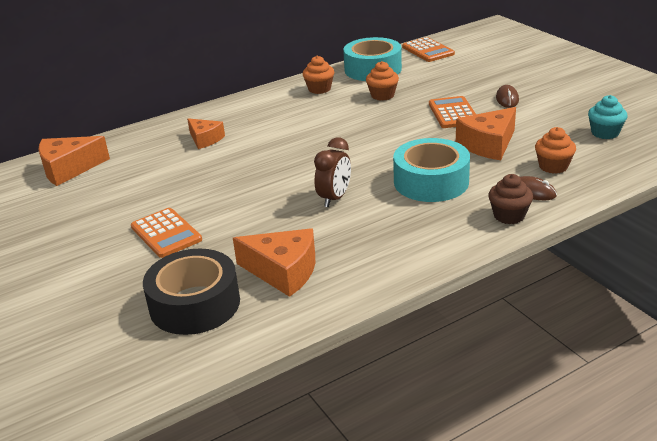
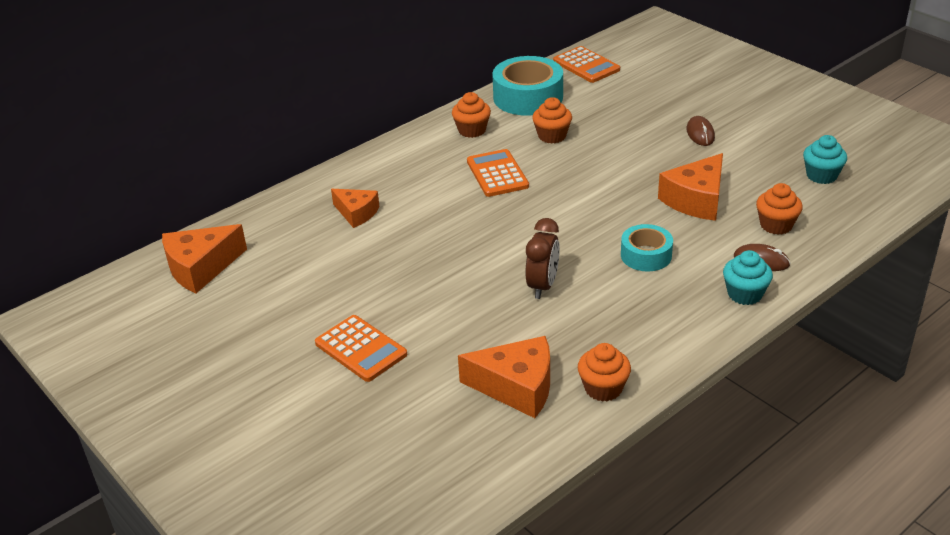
camera: 10 degrees left, 5 degrees up
(195, 304) = (431, 438): black tape -> none
(358, 278) = (603, 388): none -> orange cupcake
(431, 182) = (646, 255): turquoise tape -> turquoise tape, size x0.59
(453, 113) = (643, 157): orange calculator -> orange calculator (497, 174)
(509, 216) = (744, 294): brown cupcake -> turquoise cupcake

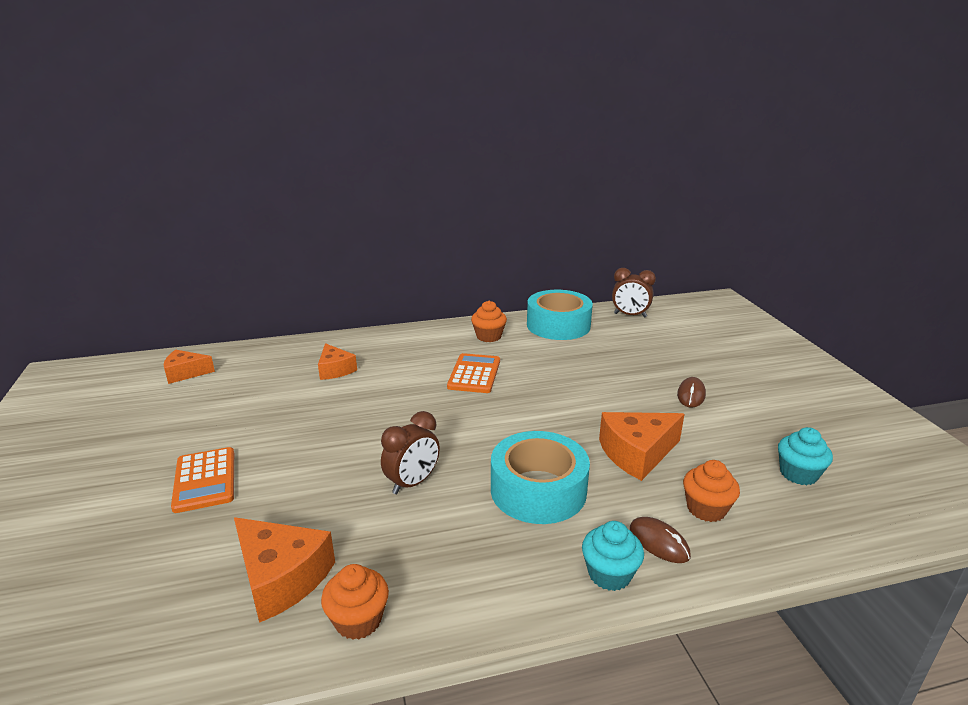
camera: 25 degrees right, 10 degrees down
(201, 268) = (185, 373): orange cheese -> orange cheese, size x0.64
(552, 136) = (550, 358): orange cupcake -> none
(586, 65) = (630, 315): orange calculator -> brown clock
(646, 255) = (538, 490): turquoise tape -> turquoise tape, size x1.69

